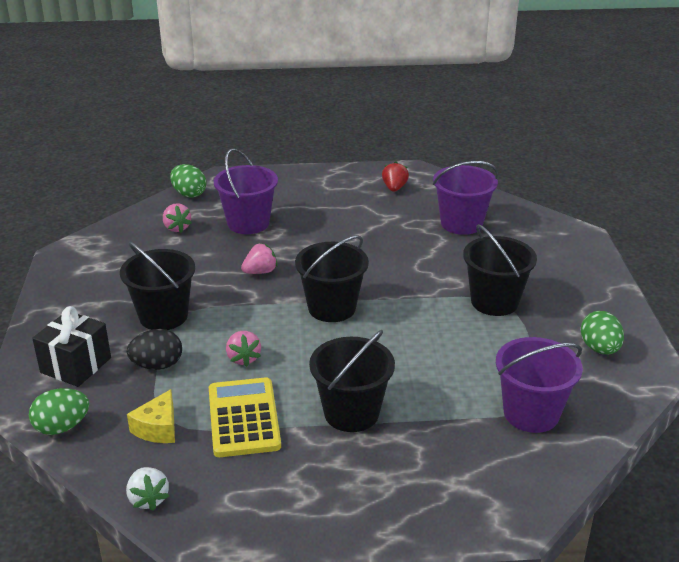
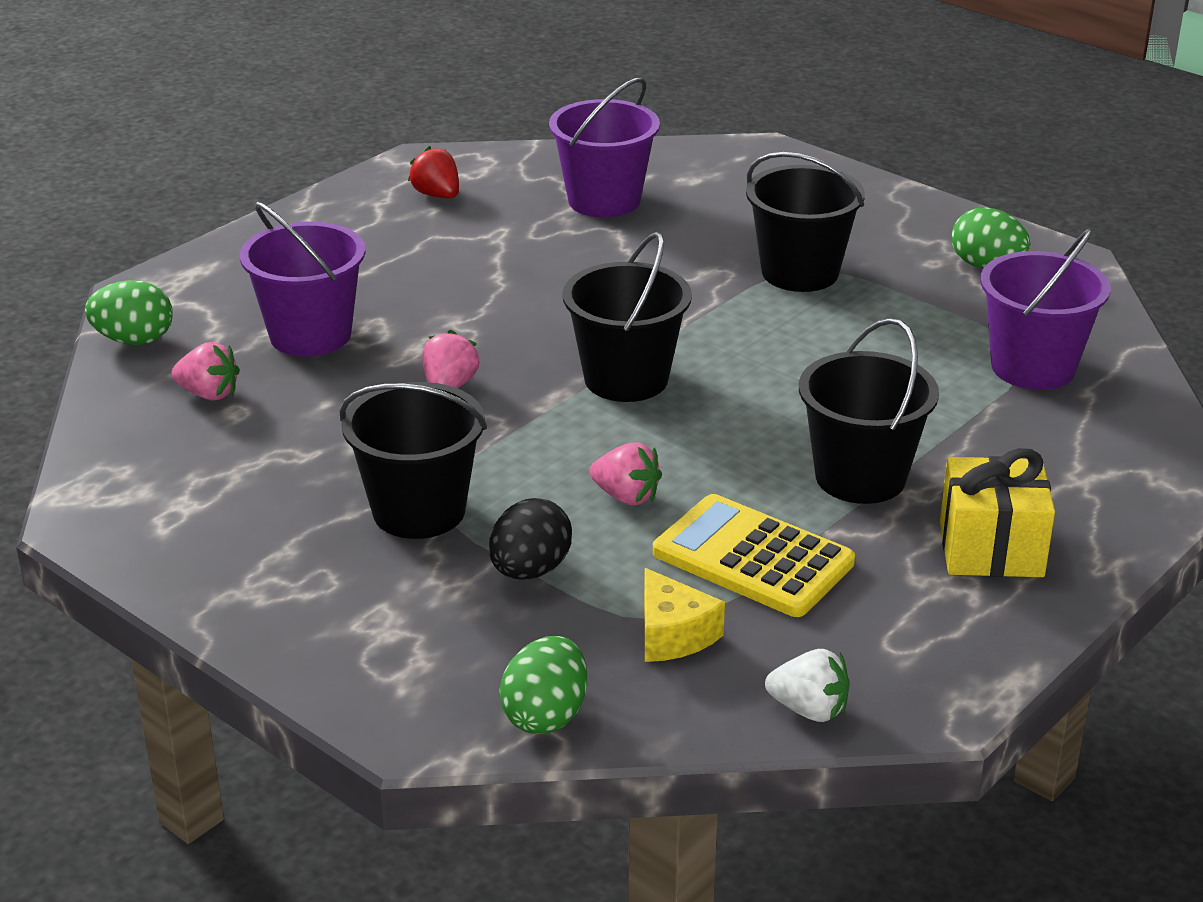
camera: 45 degrees left, 0 degrees up
(76, 365) = (413, 639): black gift -> none
(349, 486) = (991, 549): none -> yellow gift

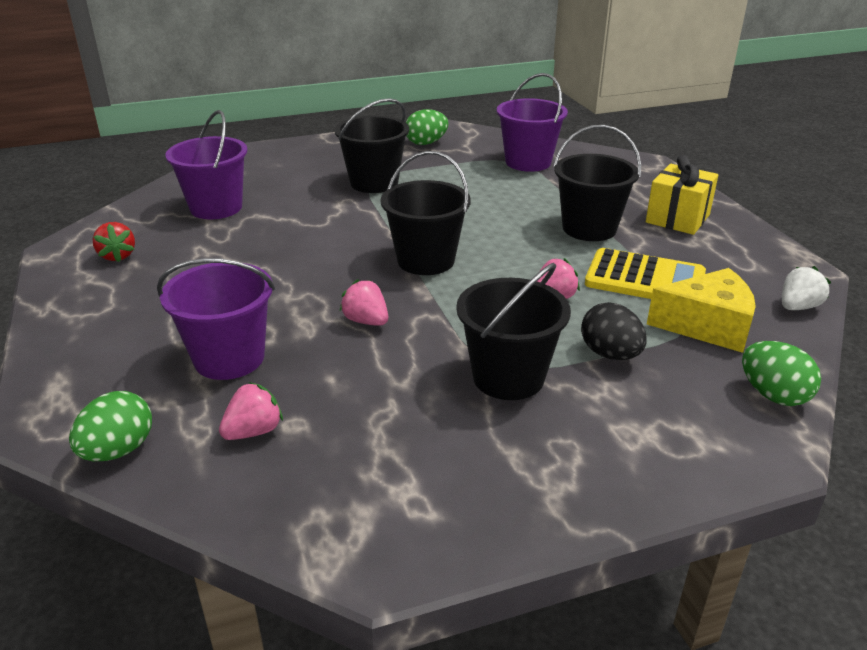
camera: 60 degrees left, 0 degrees up
(437, 195) = (117, 256): red strawberry -> red strawberry turned 105 degrees counterclockwise
(672, 634) = (707, 326): yellow cheese -> yellow cheese, size x1.52
(753, 558) = (645, 279): yellow calculator -> yellow calculator turned 135 degrees counterclockwise

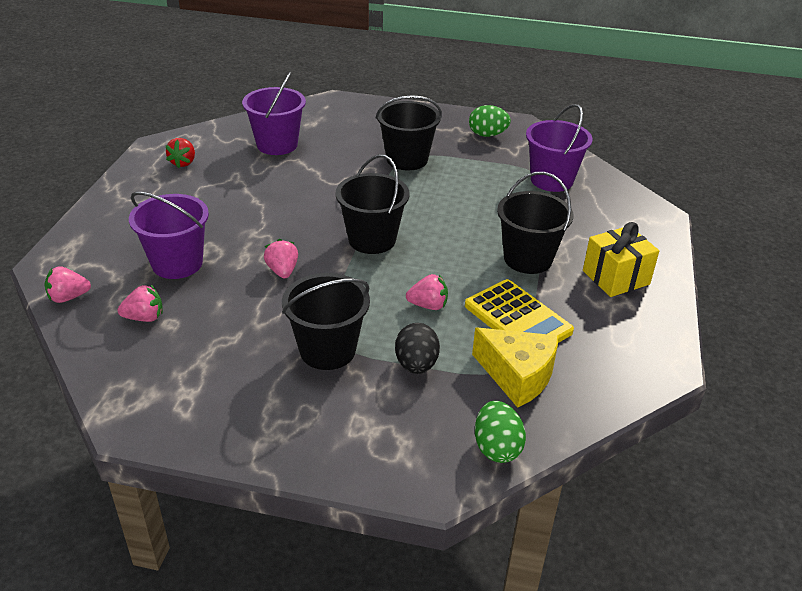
camera: 30 degrees right, 5 degrees up
(118, 450) = (68, 297): green egg -> pink strawberry
(798, 307) = (615, 393): white strawberry -> none

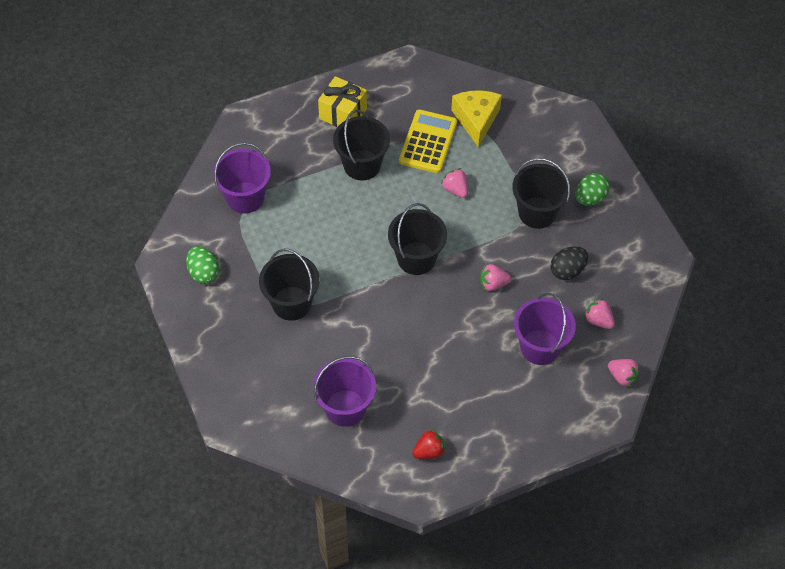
camera: 125 degrees left, 20 degrees up
(282, 271) = (493, 284): pink strawberry -> pink strawberry turned 45 degrees clockwise
(416, 365) = (510, 166): black egg -> black egg (567, 270)
(496, 448) = (534, 104): green egg -> green egg (590, 198)

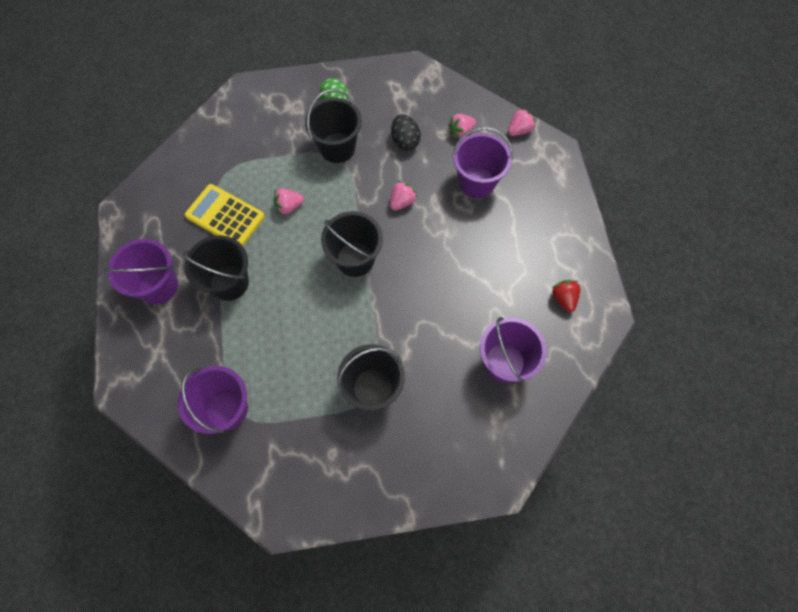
camera: 75 degrees left, 10 degrees up
(203, 273) = (309, 474): green egg -> none
(343, 114) = (158, 286): yellow gift -> purple bucket
(476, 120) = (216, 169): yellow cheese -> none
(493, 284) = (402, 202): pink strawberry -> pink strawberry turned 150 degrees counterclockwise

